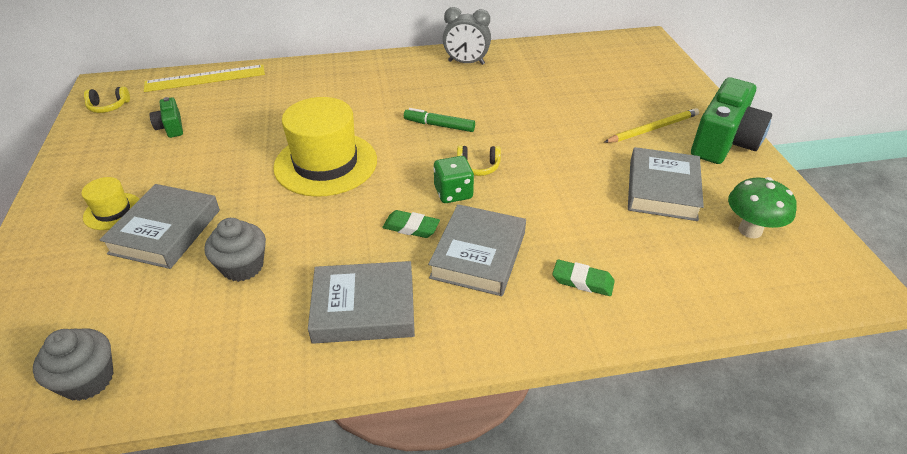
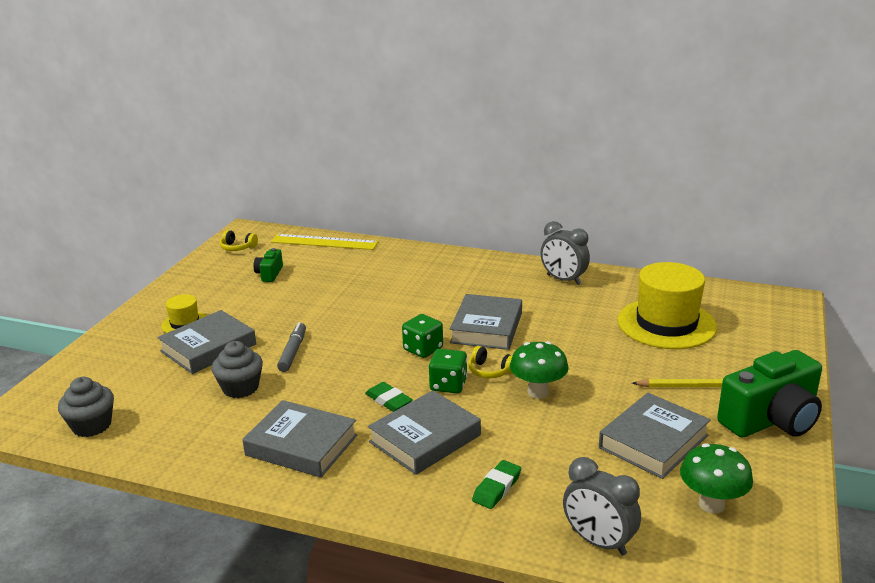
camera: 30 degrees right, 15 degrees down
(269, 206) = (293, 352): none -> grey marker
(325, 163) = (363, 332): yellow hat -> yellow hat (666, 324)
(399, 164) = (423, 349): none -> green dice
(439, 125) = (486, 328): green marker -> grey book
(536, 174) = (538, 392): none -> green mushroom
(582, 281) = (497, 488): green eraser -> green eraser turned 75 degrees clockwise
(704, 299) = (598, 542): none -> grey clock

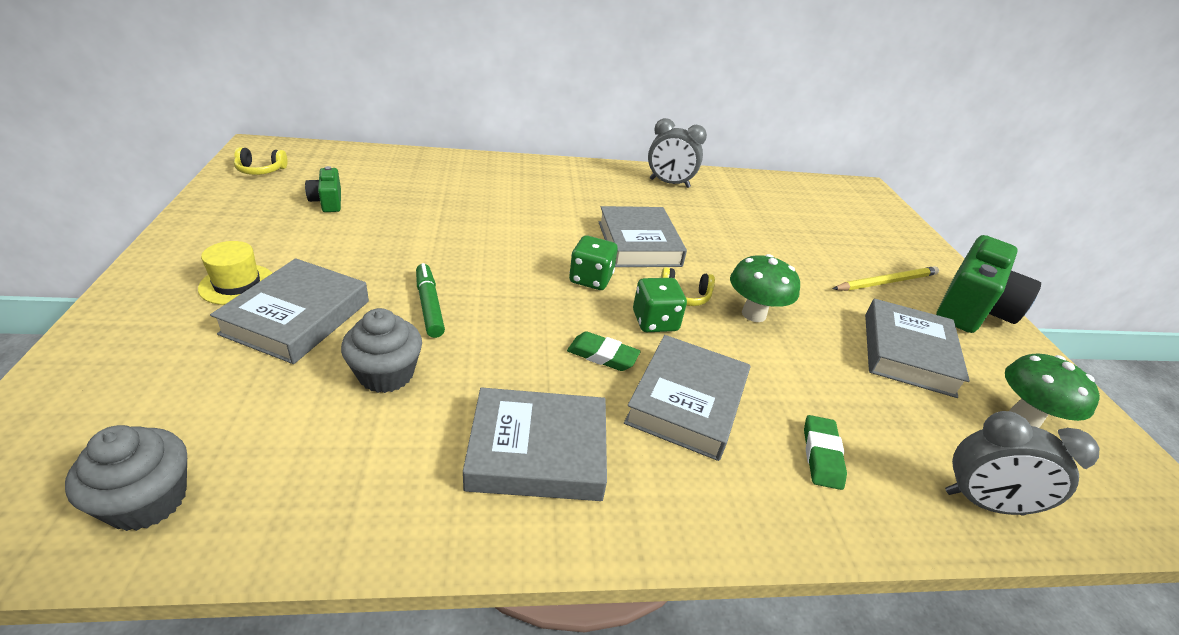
camera: 30 degrees left, 10 degrees up
(293, 352) = (429, 306): grey marker -> green marker
(324, 242) = (376, 157): yellow ruler -> none
(666, 324) = (798, 220): yellow hat -> none

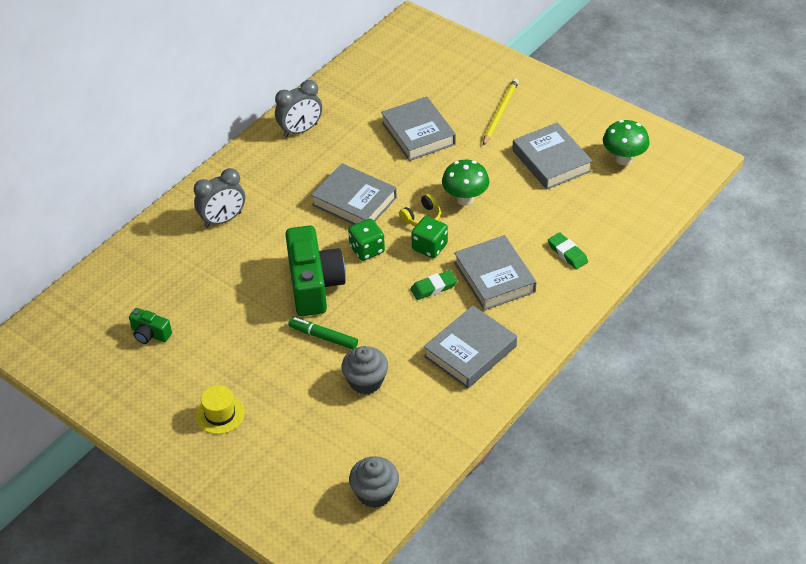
camera: 40 degrees left, 10 degrees up
(261, 170) = (63, 354): yellow headphones -> none
(297, 317) = (280, 399): grey book -> grey book (418, 133)
(971, 308) = (553, 97): green camera -> green camera (314, 285)
(983, 503) = (637, 221): grey clock -> grey clock (223, 220)

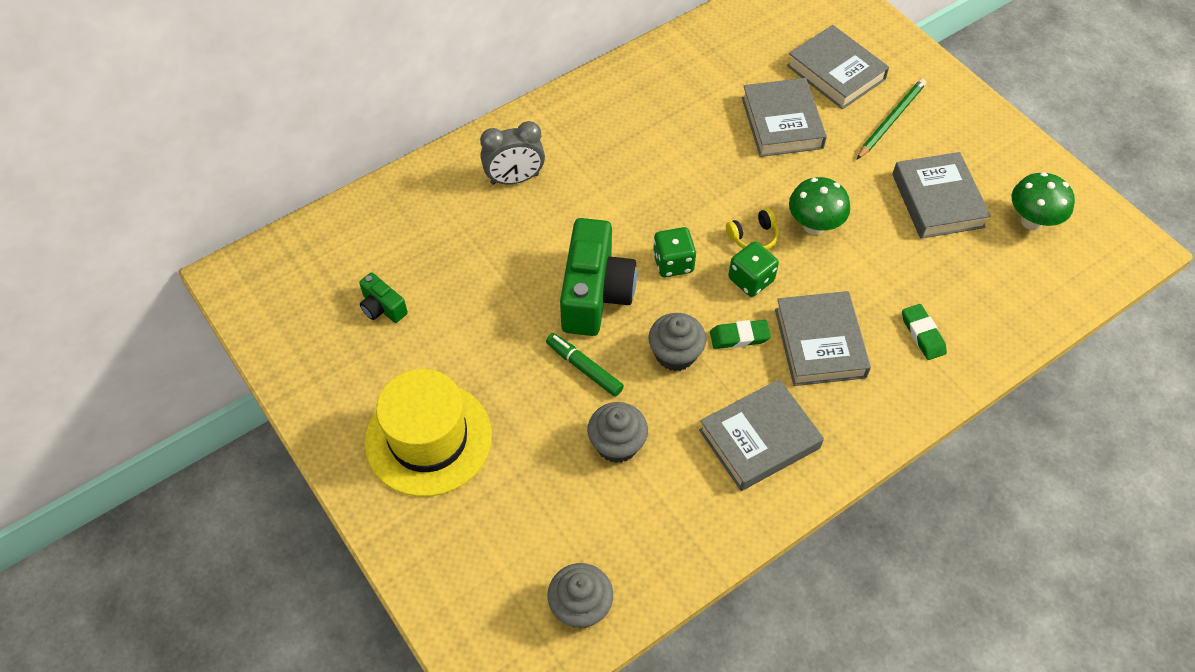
camera: 15 degrees right, 10 degrees up
(220, 414) = (428, 439): yellow hat -> yellow hat, size x2.05
(300, 130) = (642, 85): grey clock -> none
(354, 201) = (677, 194): grey book -> grey book (835, 72)
(389, 311) = (675, 354): none -> grey cupcake
(500, 113) = (891, 120): yellow pencil -> green pencil

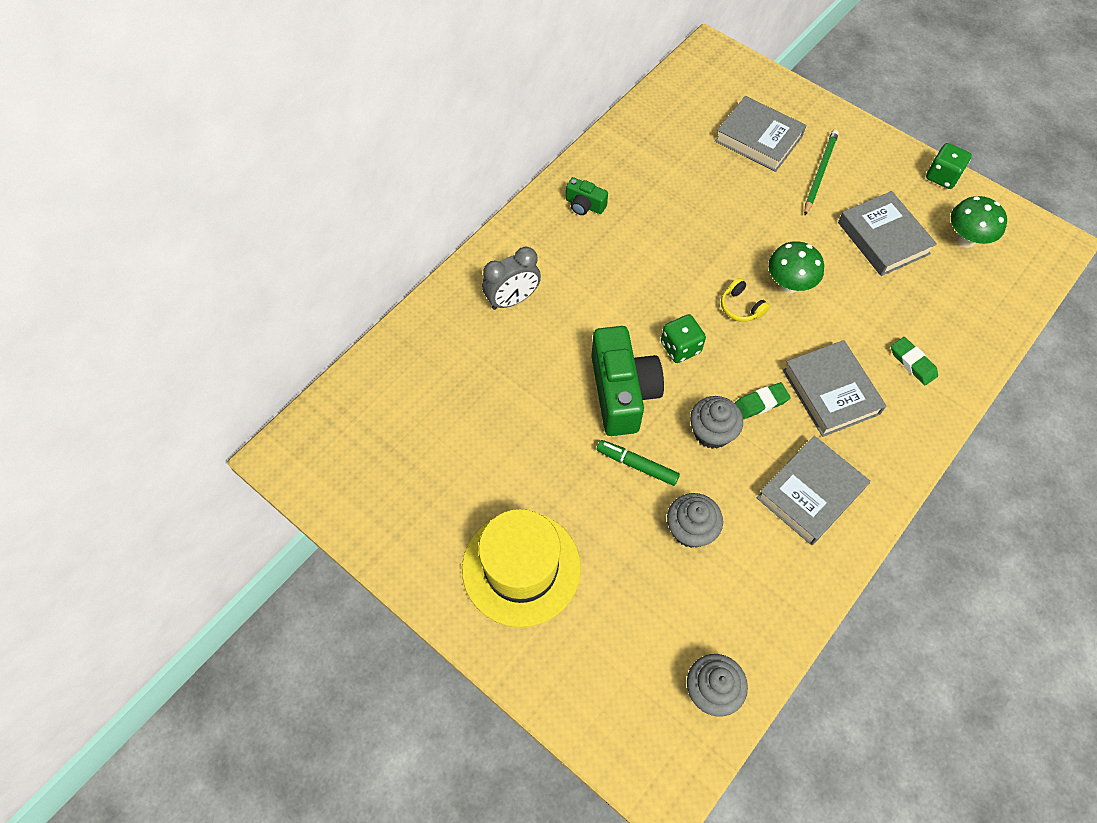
camera: 15 degrees left, 5 degrees up
(382, 307) = (434, 452): green camera -> green camera (584, 205)
(751, 280) = (752, 347): green dice -> green dice (942, 176)
(753, 237) = (741, 307): yellow headphones -> yellow headphones turned 90 degrees clockwise
(781, 123) = (728, 195): grey book -> none

